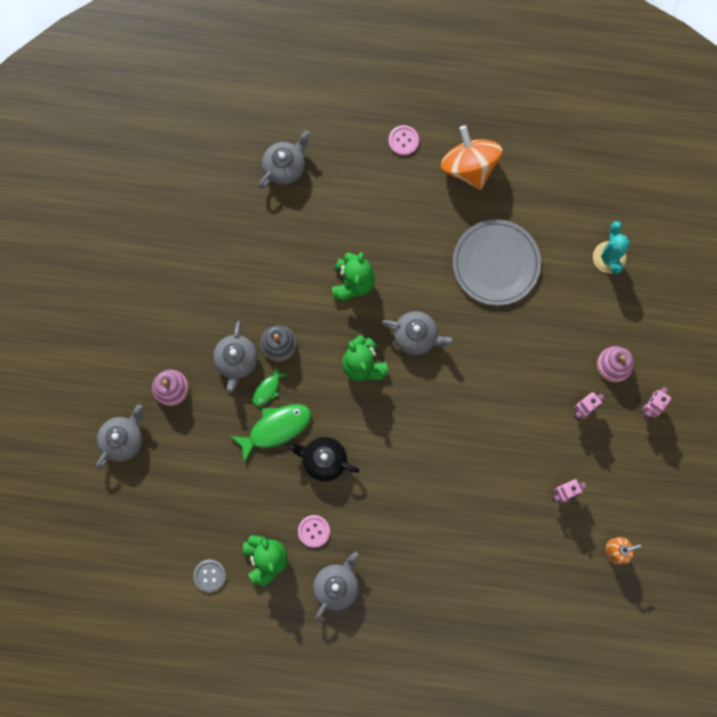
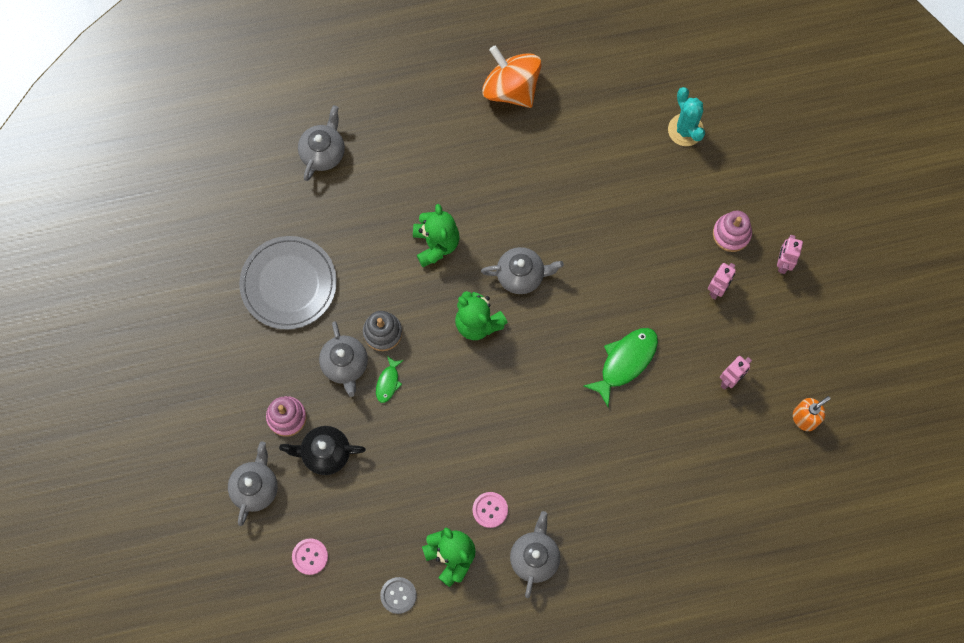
camera: 20 degrees left, 5 degrees down
(276, 428) = (411, 419): green fish -> green fish (625, 362)
(323, 460) = (473, 434): black teapot -> black teapot (325, 453)
(403, 141) = (435, 85): pink button -> pink button (310, 556)
(496, 263) = (574, 175): grey plate -> grey plate (288, 284)

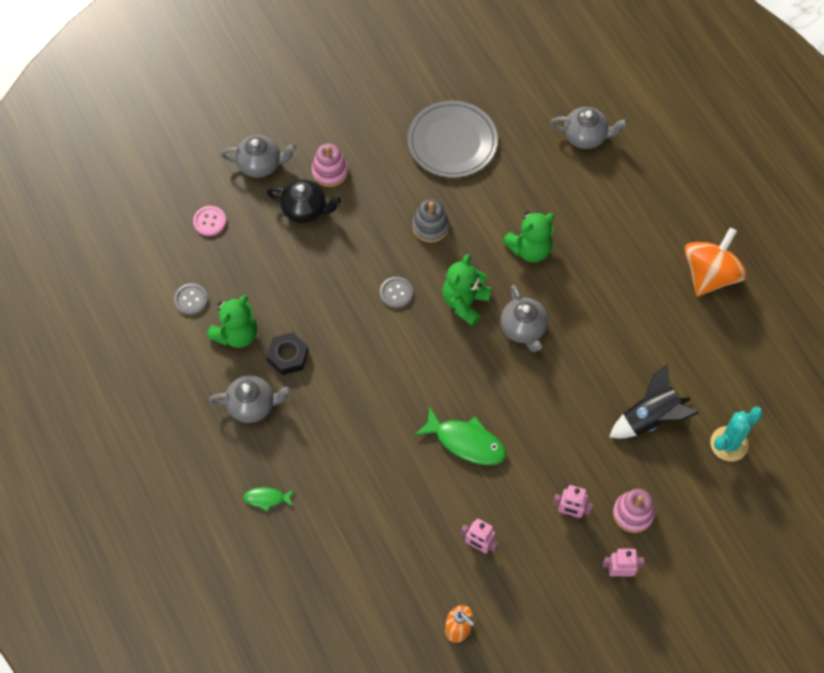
camera: 75 degrees right, 10 degrees down
(325, 453) = (305, 209): black teapot -> black teapot turned 120 degrees clockwise
(345, 365) = (391, 204): grey teapot -> none
(388, 382) = (385, 243): green fish -> green fish (267, 498)
(448, 386) = (396, 293): none -> grey button
(490, 510) = (288, 356): pink button -> black nut
(643, 189) = (650, 418): none -> black rocket

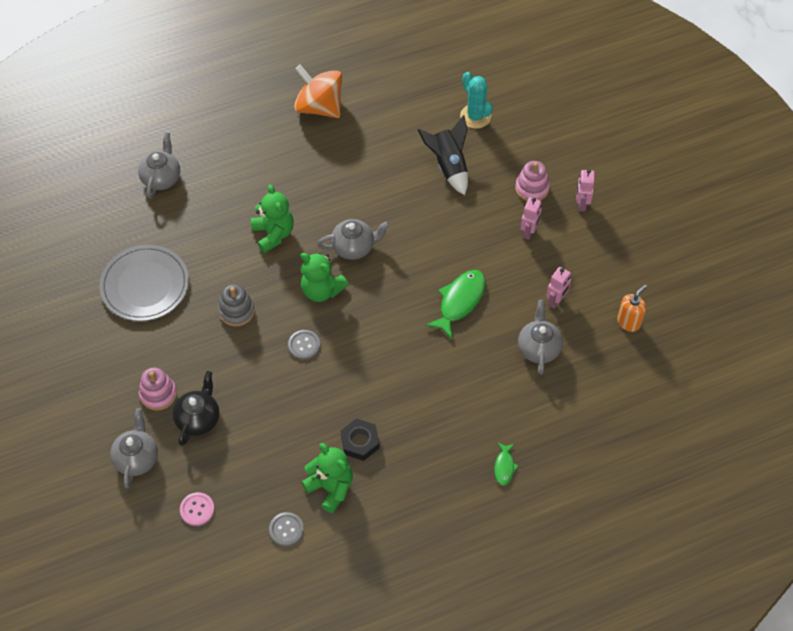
camera: 85 degrees left, 5 degrees down
(252, 405) = (408, 476): grey teapot -> grey teapot (538, 348)

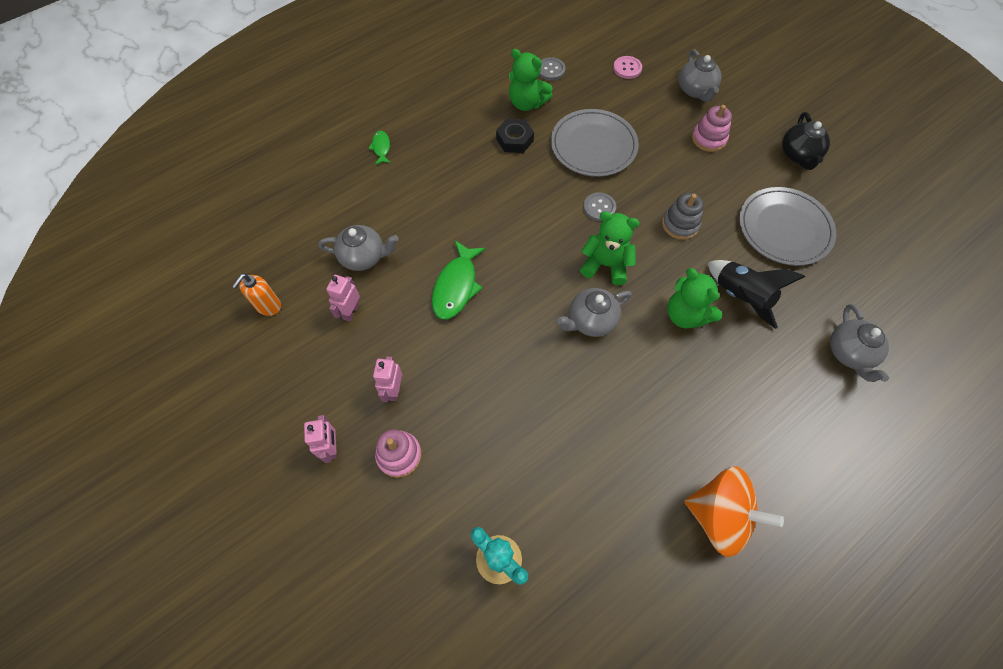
camera: 165 degrees right, 5 degrees up
(198, 419) = (662, 128): black teapot -> black teapot (798, 155)
(280, 415) = (593, 146): none -> grey plate
(448, 166) = (514, 462): black rocket -> black rocket (740, 297)
(538, 348) = (364, 257): grey teapot -> grey teapot turned 75 degrees counterclockwise

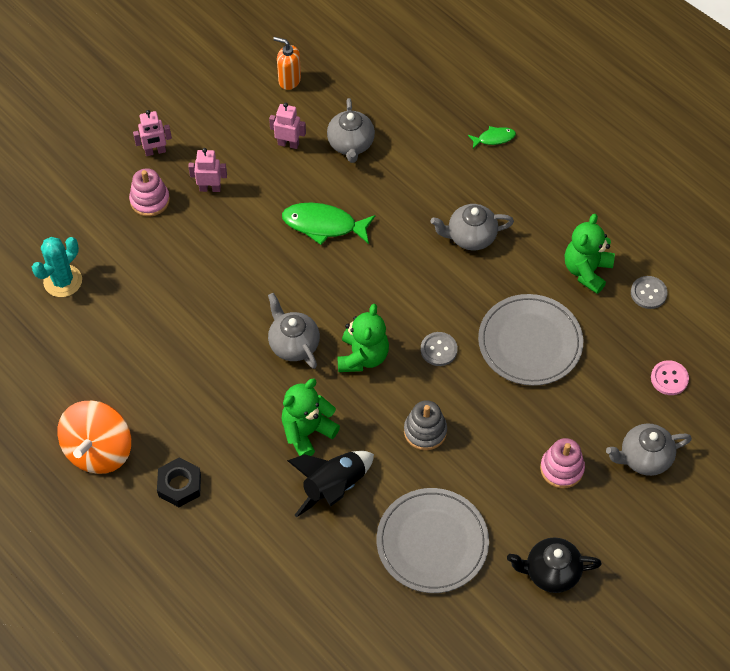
camera: 85 degrees right, 5 degrees down
(514, 140) = (526, 262): black nut -> black nut (179, 485)
(849, 353) = (272, 590): grey teapot -> grey teapot (470, 237)

